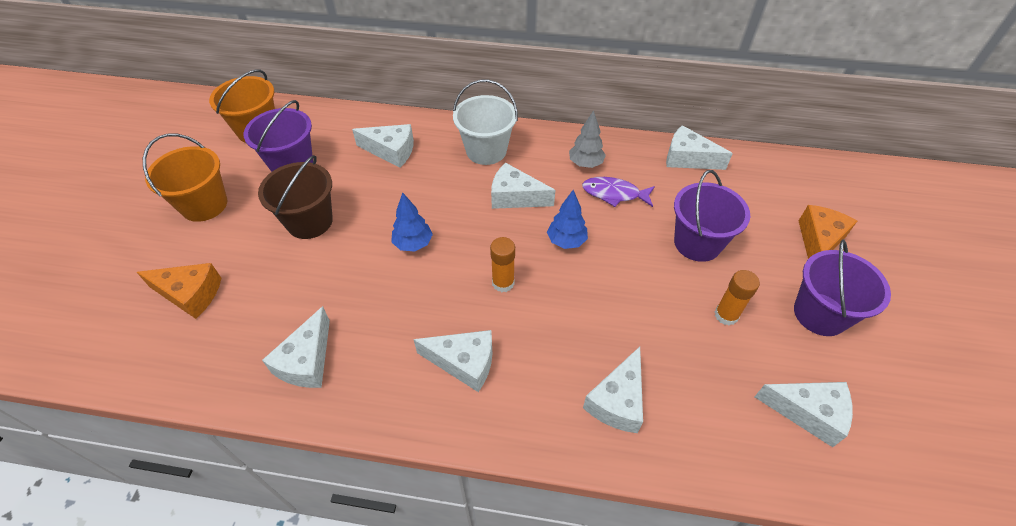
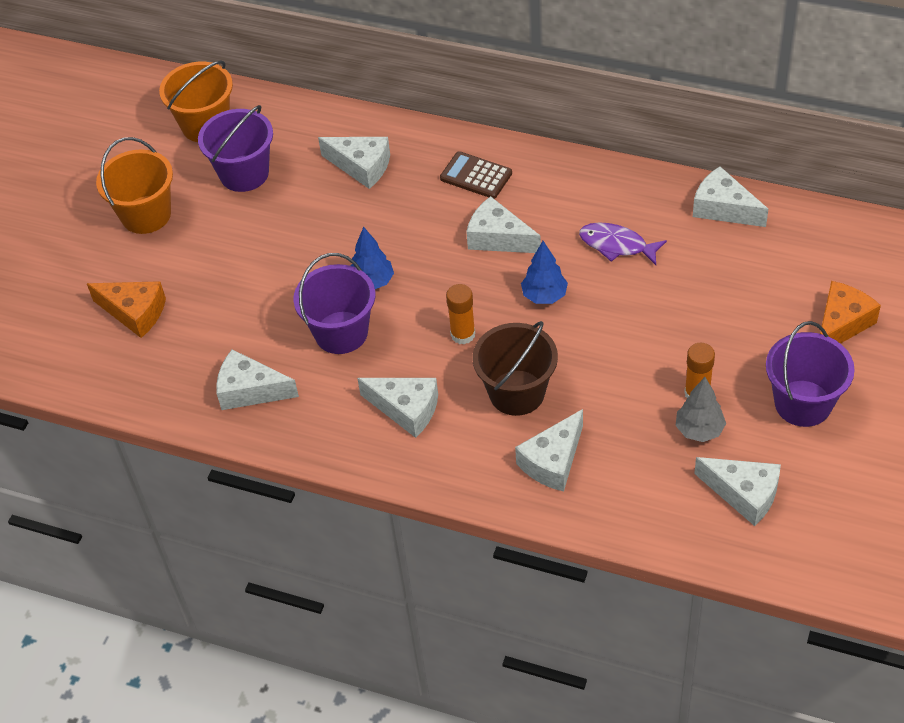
camera: 15 degrees right, 0 degrees up
(307, 361) = (250, 390): white cheese -> white cheese turned 75 degrees clockwise
(309, 221) = (261, 245): brown bucket -> brown bucket (517, 393)
(486, 151) = (476, 176): white bucket -> brown calculator
(585, 164) = (593, 204): grey tree -> grey tree (699, 430)
(697, 243) = (695, 313): purple bucket -> purple bucket (341, 332)

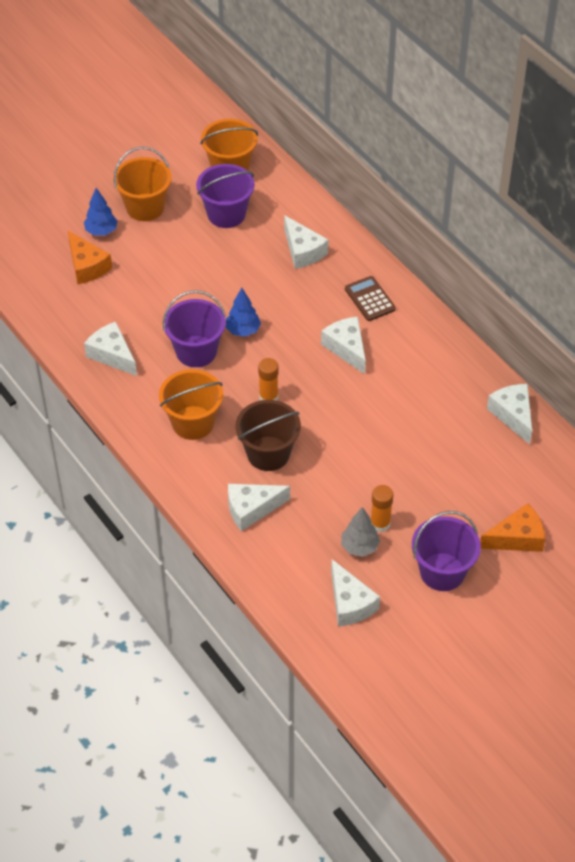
camera: 30 degrees right, 0 degrees up
(406, 409) = (193, 423): white cheese -> orange bucket
(544, 296) = (341, 403): blue tree -> blue tree (101, 231)
(617, 245) = (418, 398): purple fish -> none

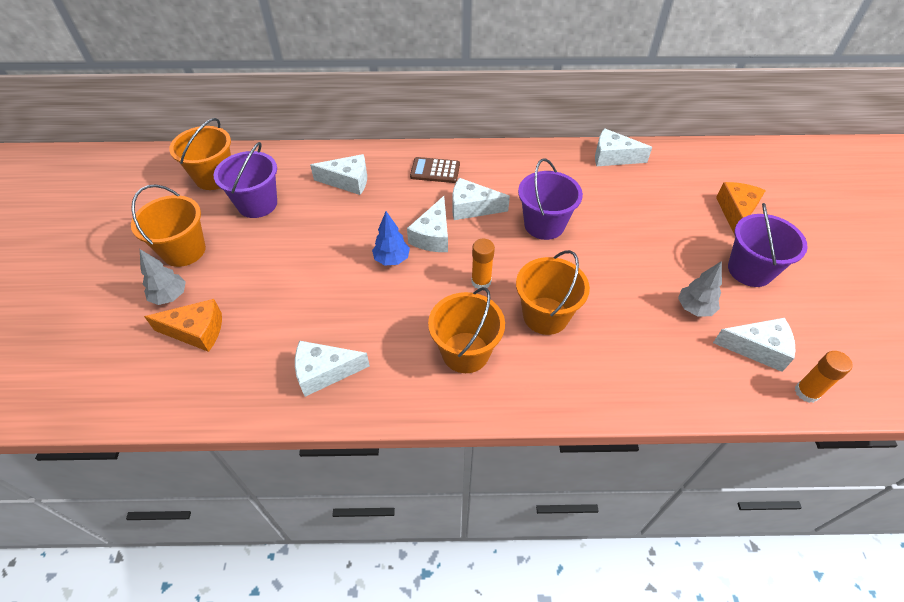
camera: 55 degrees left, 0 degrees up
(101, 231) = (170, 296): blue tree -> grey tree
(196, 351) = (383, 304): purple bucket -> purple bucket (544, 225)
(251, 509) = (603, 363): white cheese -> white cheese (433, 236)
(268, 453) = (545, 315): brown bucket -> orange bucket
(380, 523) = (675, 282): orange glue stick -> orange glue stick (806, 392)

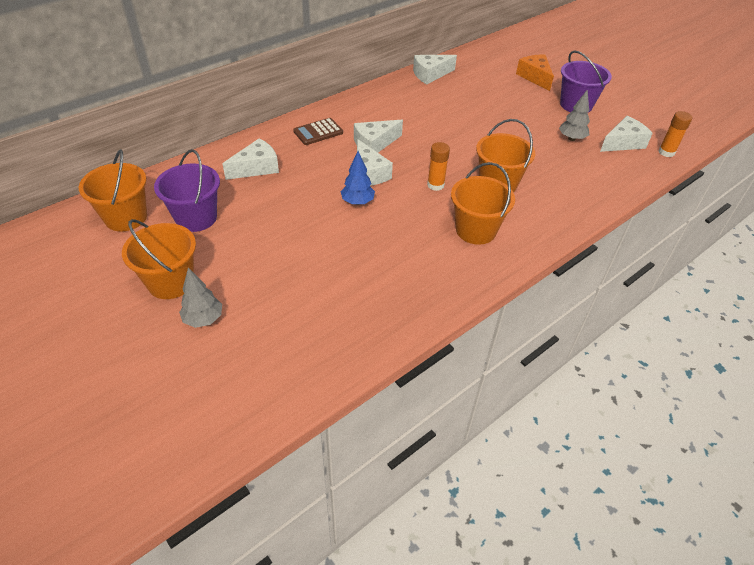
camera: 40 degrees left, 5 degrees down
(196, 331) = (261, 328): orange cheese -> none
(324, 372) = (398, 295): white cheese -> none
(544, 225) = (435, 133): purple bucket -> none

